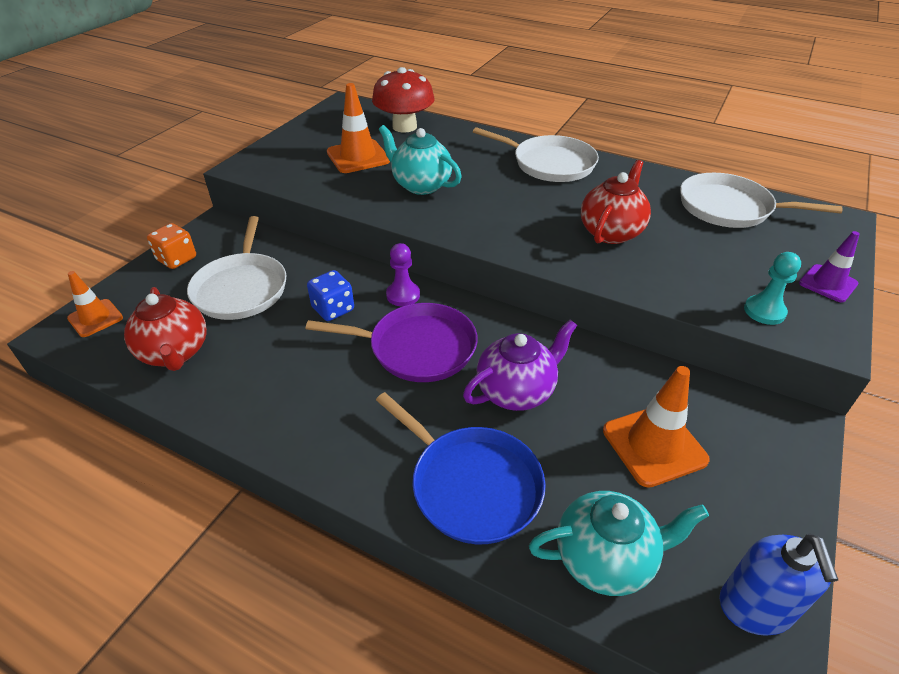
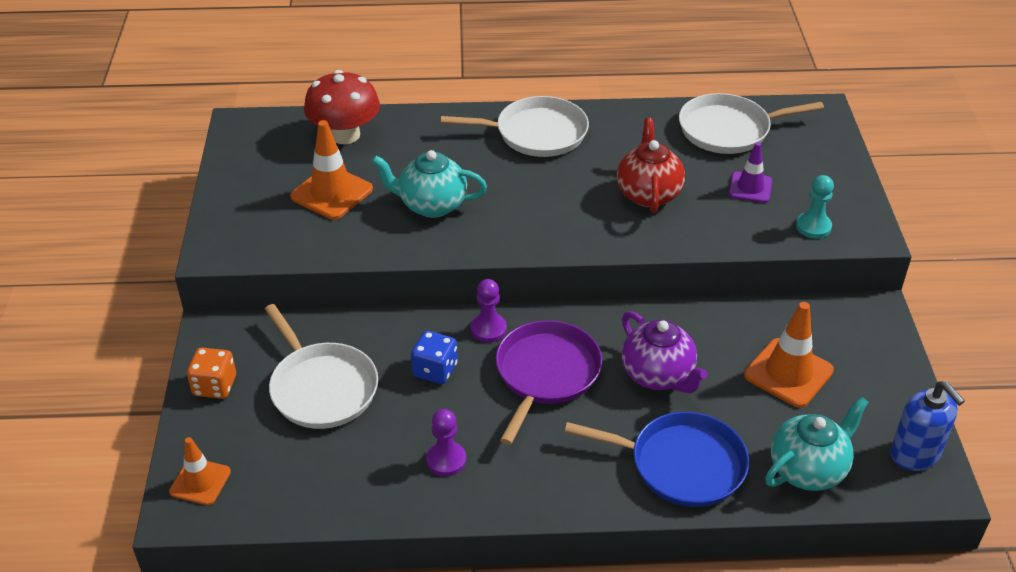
camera: 30 degrees left, 0 degrees up
(175, 353) = (325, 477): red teapot -> none
(272, 381) = (446, 460): none -> purple pawn
(417, 348) = (545, 374): purple pan -> purple pan turned 45 degrees counterclockwise
(516, 391) = (658, 375): purple teapot -> purple teapot turned 120 degrees clockwise
(828, 283) = (844, 181): purple traffic cone -> purple traffic cone (750, 188)

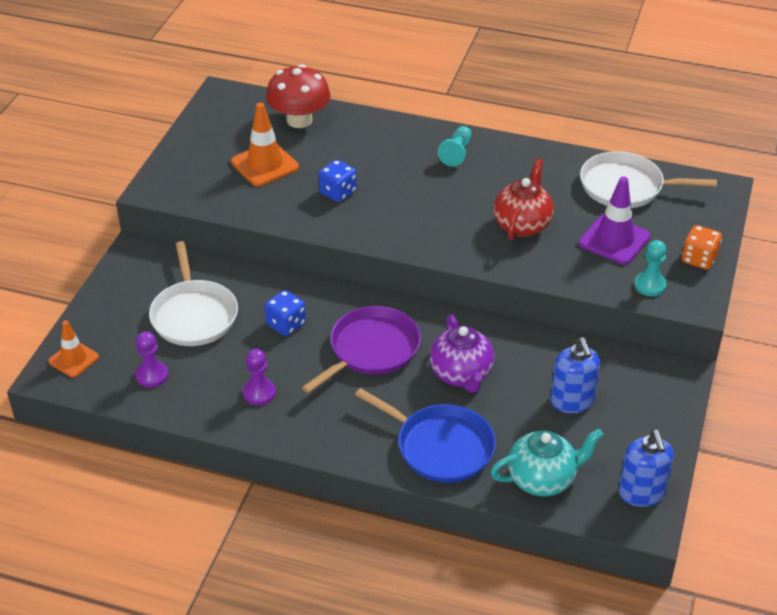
camera: 20 degrees right, 0 degrees up
(215, 386) = (116, 293): orange dice -> orange dice (699, 259)
(431, 205) = (338, 192): turquoise teapot -> blue dice
(488, 329) = (344, 303): purple pawn -> purple pawn (152, 375)
(536, 133) = (456, 153): white pan -> turquoise pawn
(750, 188) = (614, 240): purple traffic cone -> purple traffic cone, size x1.56
(788, 373) = (572, 401): orange traffic cone -> blue soap dispenser

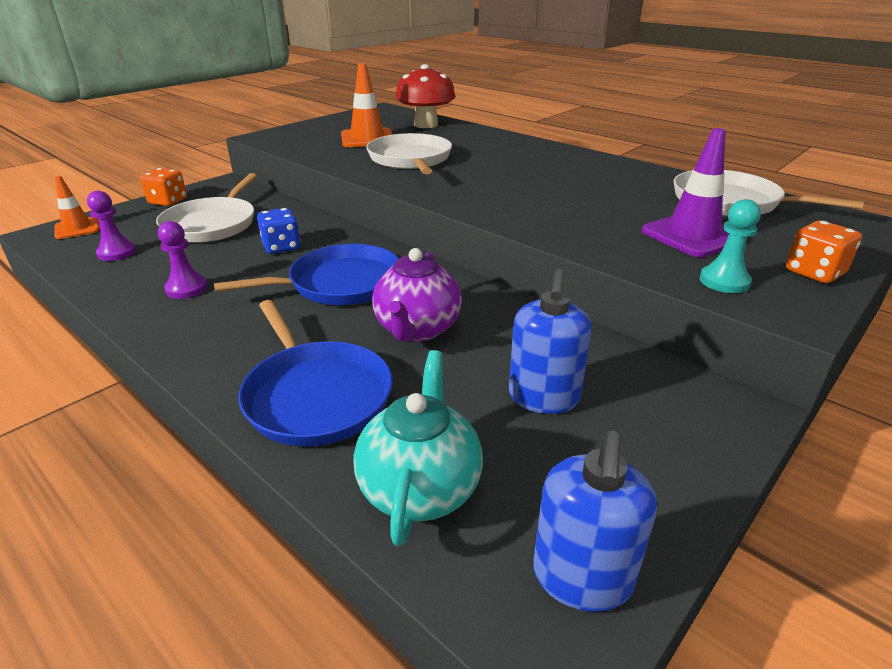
camera: 25 degrees right, 10 degrees down
(112, 297) = (168, 201): none -> orange dice
(338, 192) = (410, 159): blue dice -> white pan
(371, 350) = (339, 283): purple pan -> blue pan
(456, 153) = (550, 157): turquoise pawn -> none
(522, 224) = (581, 206): red teapot -> none
(543, 479) = (420, 488): turquoise teapot -> turquoise teapot turned 90 degrees counterclockwise

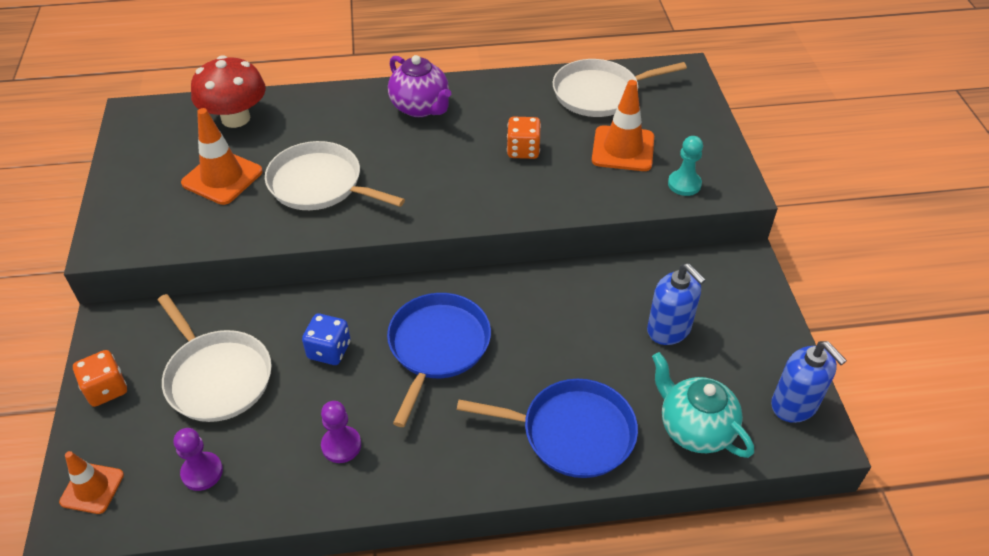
camera: 50 degrees left, 15 degrees up
(417, 329) = (545, 341): purple teapot -> purple teapot (421, 107)
(692, 235) = (623, 149): purple traffic cone -> orange traffic cone
(814, 272) = (710, 144): orange dice -> orange dice (523, 150)

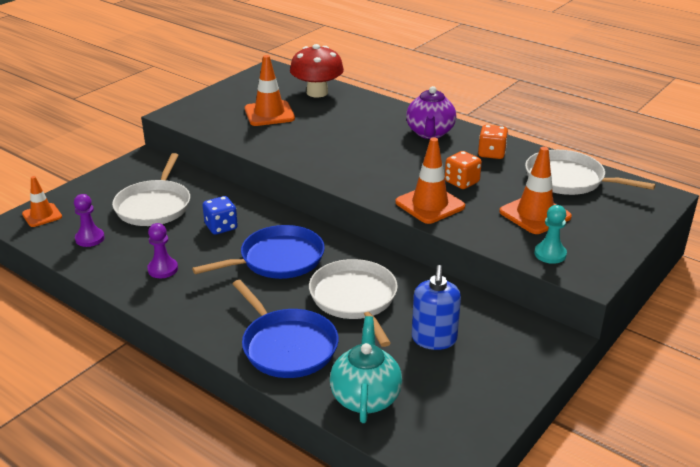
camera: 45 degrees right, 15 degrees down
(106, 389) = (104, 182): orange dice -> orange dice (491, 153)
(320, 184) = (313, 140): white pan -> white pan (354, 299)
(531, 194) = (430, 204): none -> orange traffic cone
(794, 405) = (458, 435): blue soap dispenser -> none

